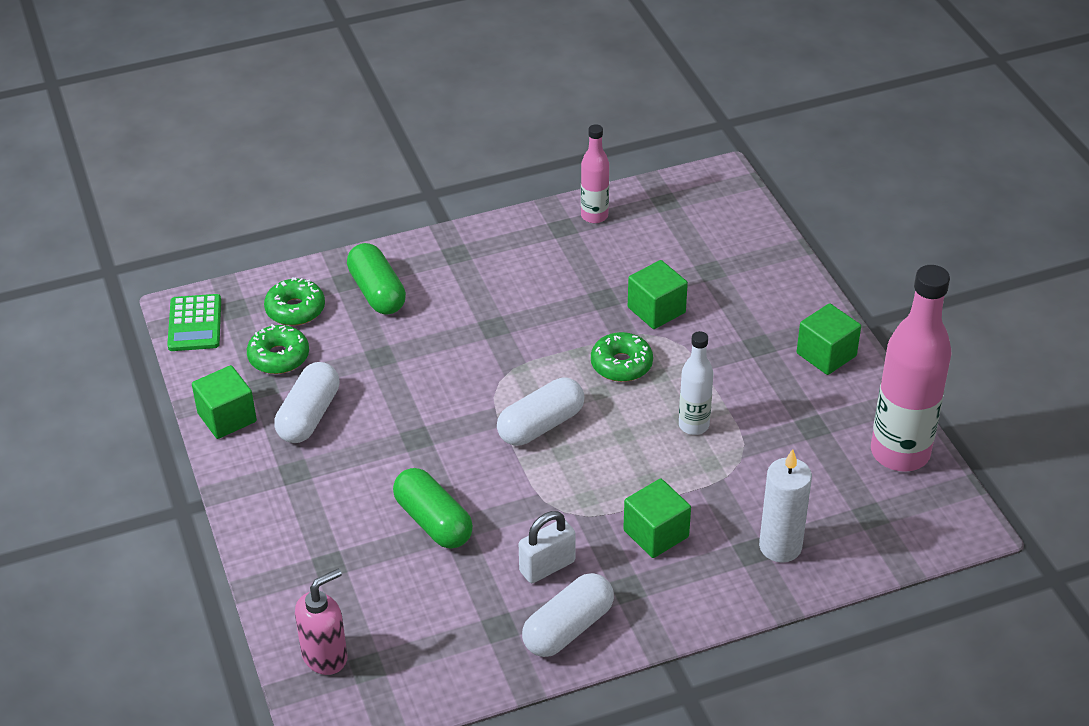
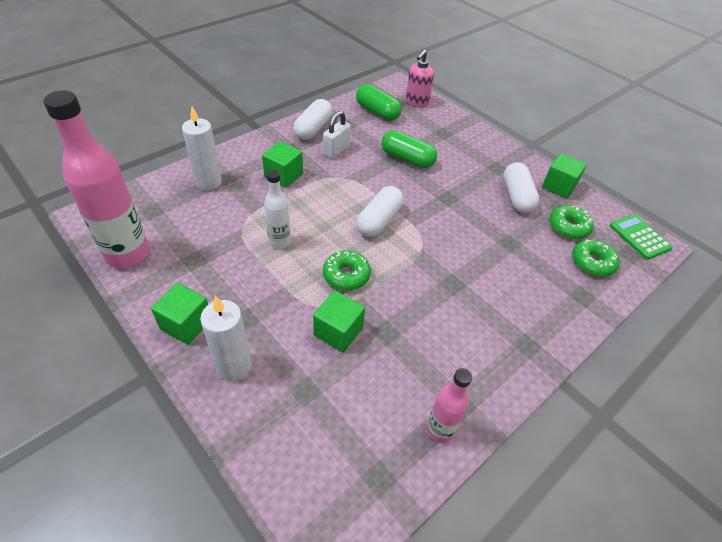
camera: 155 degrees right, 5 degrees up
(377, 292) = (553, 291): green capsule -> green capsule (377, 112)
(778, 305) = (234, 366): none -> white candle

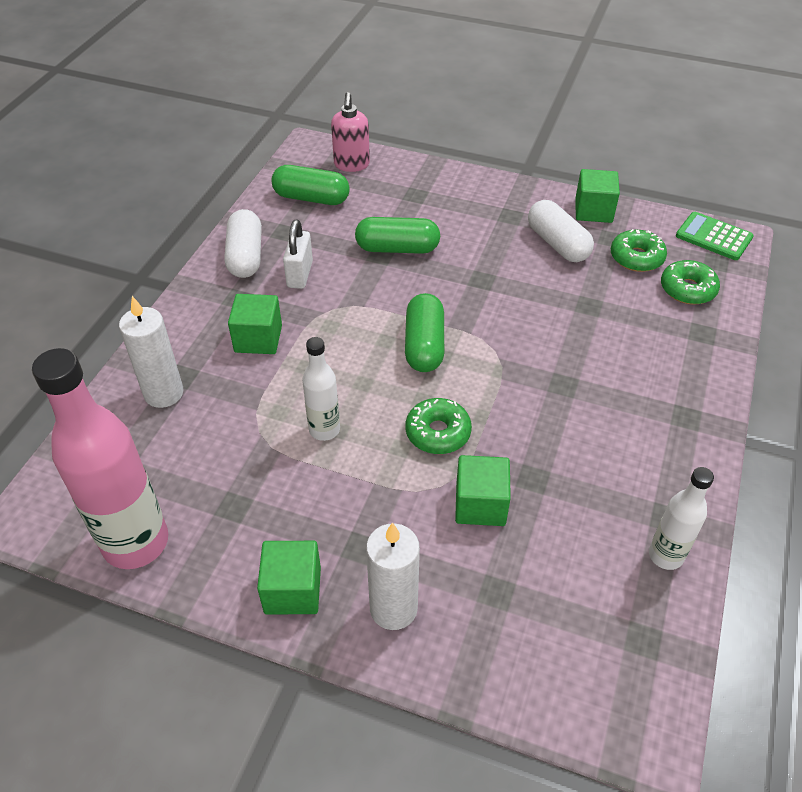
camera: 25 degrees left, 0 degrees up
(379, 220) = (424, 345): white capsule -> green capsule
(439, 430) = (665, 555): pink bottle -> white bottle

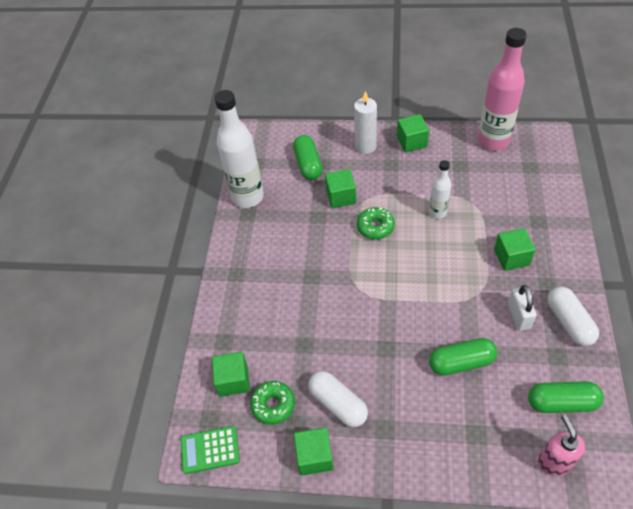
camera: 170 degrees right, 5 degrees up
(164, 393) = (540, 209): white candle -> none
(424, 345) = (405, 281): green capsule -> green capsule (308, 164)
(665, 555) = (247, 197): white bottle -> white bottle, size x1.91
(687, 289) = (233, 380): green donut -> green cube
(713, 237) = (210, 450): green calculator -> green calculator turned 150 degrees clockwise

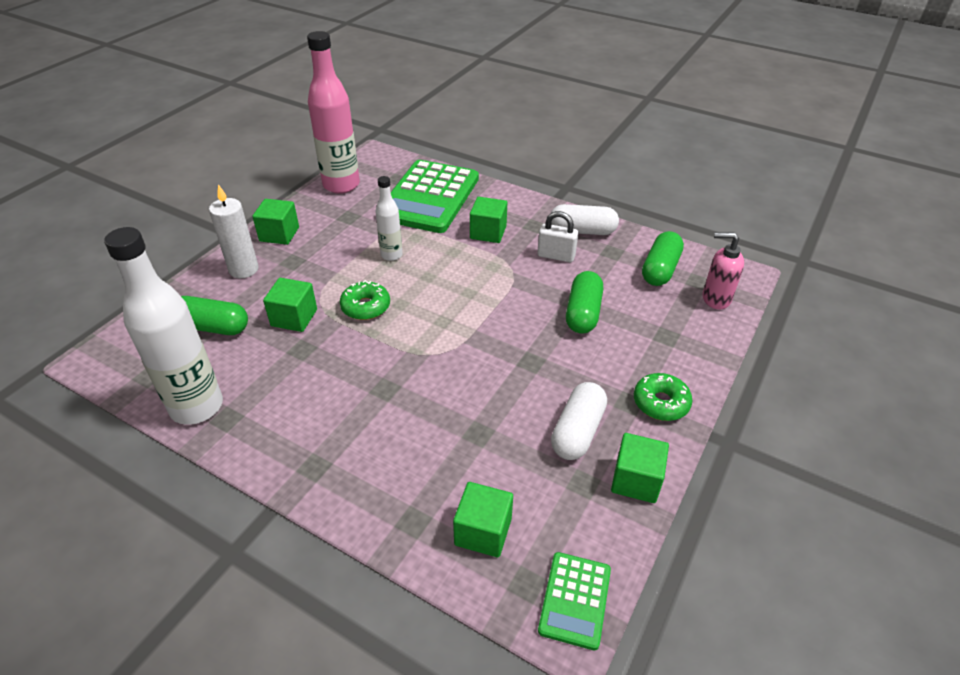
camera: 70 degrees left, 10 degrees down
(273, 405) = (545, 498): green donut -> green donut (660, 403)
(338, 404) = (577, 431): white capsule -> white capsule turned 45 degrees counterclockwise
(524, 199) = (429, 197): none -> green calculator

